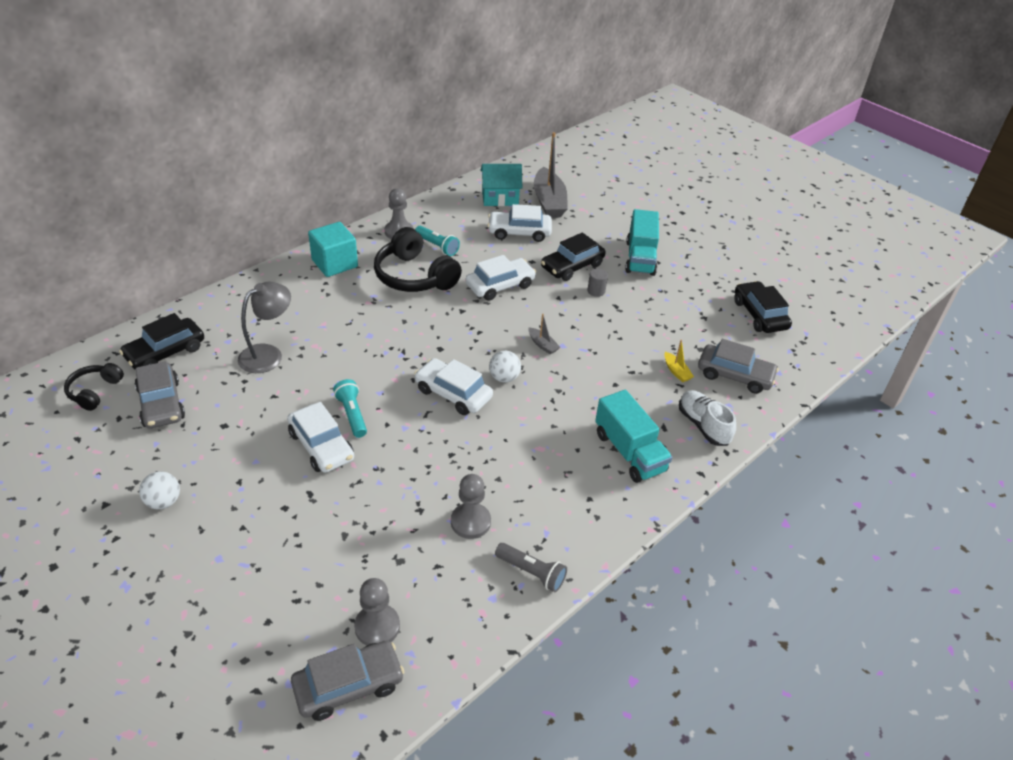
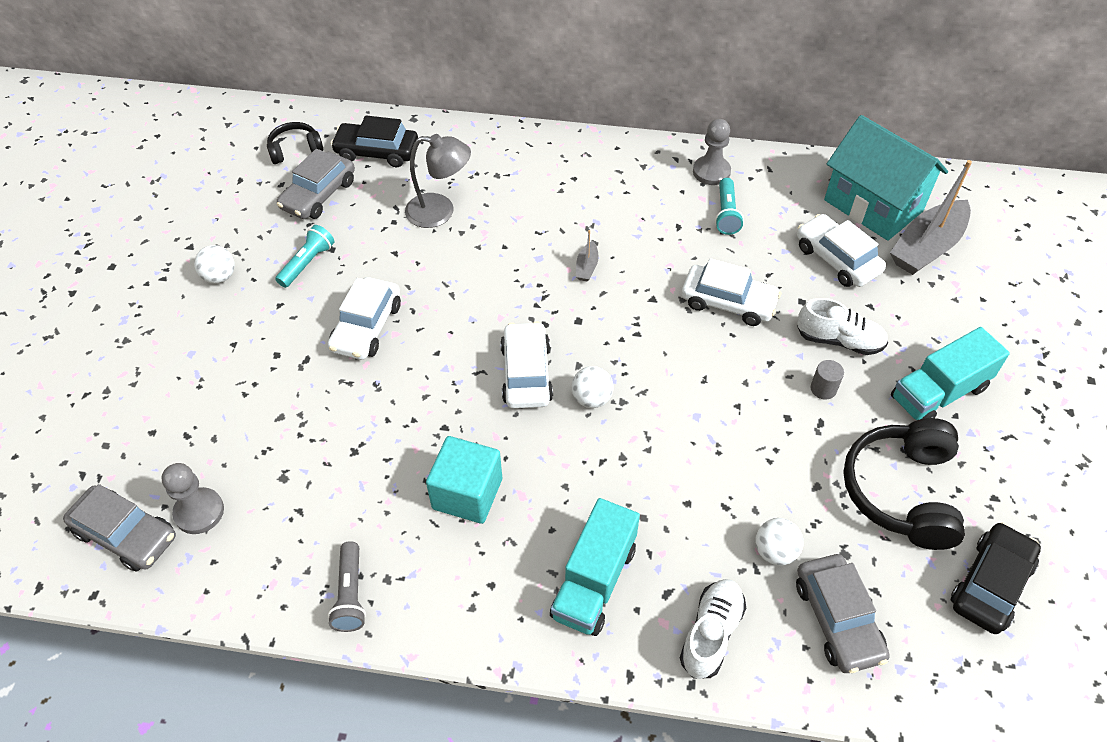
camera: 55 degrees right, 10 degrees up
(334, 263) = (607, 164): turquoise cube -> turquoise cube (467, 494)
(352, 415) = (424, 320): turquoise flashlight -> turquoise flashlight (307, 263)
(414, 276) = (659, 229): black headphones -> black headphones (901, 492)
(470, 522) = (372, 501): grey pawn -> none
(500, 198) = (873, 205): turquoise house -> turquoise house, size x1.57
(542, 345) = (677, 398): grey boat -> grey boat (587, 267)
(572, 266) = (839, 340): black car -> white shoe
(676, 371) = (775, 551): yellow boat -> white ball

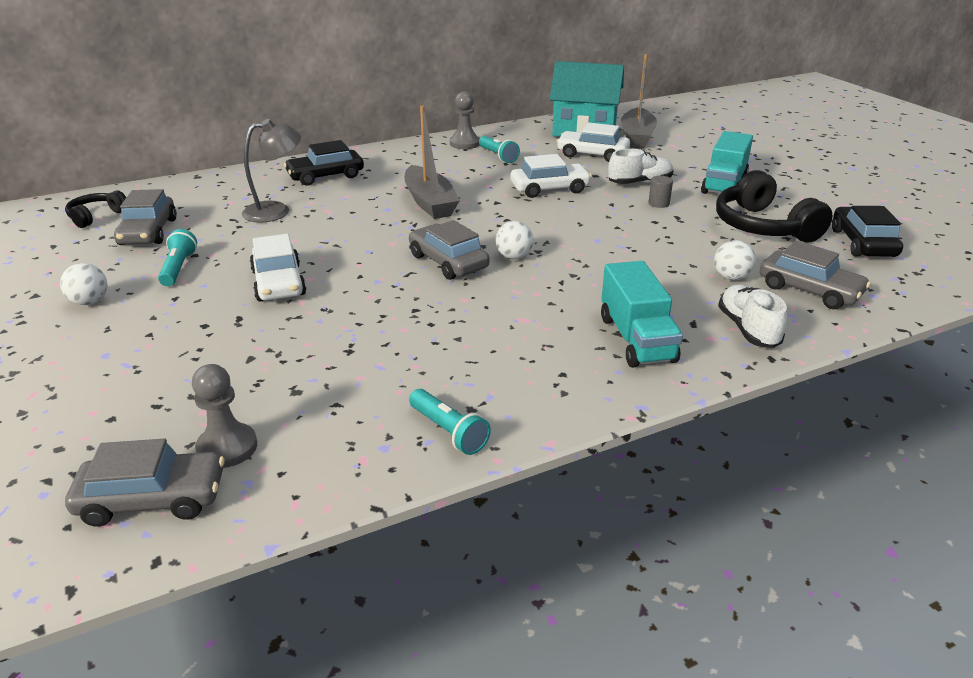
camera: 35 degrees left, 20 degrees down
(350, 594) = (448, 431): grey flashlight -> turquoise flashlight
(377, 152) = (181, 198): black car -> black car (325, 176)
(467, 494) = (479, 335): turquoise cube -> none
(526, 373) = (448, 262): white car -> grey car
(587, 267) = (430, 202): grey boat -> grey boat, size x2.30

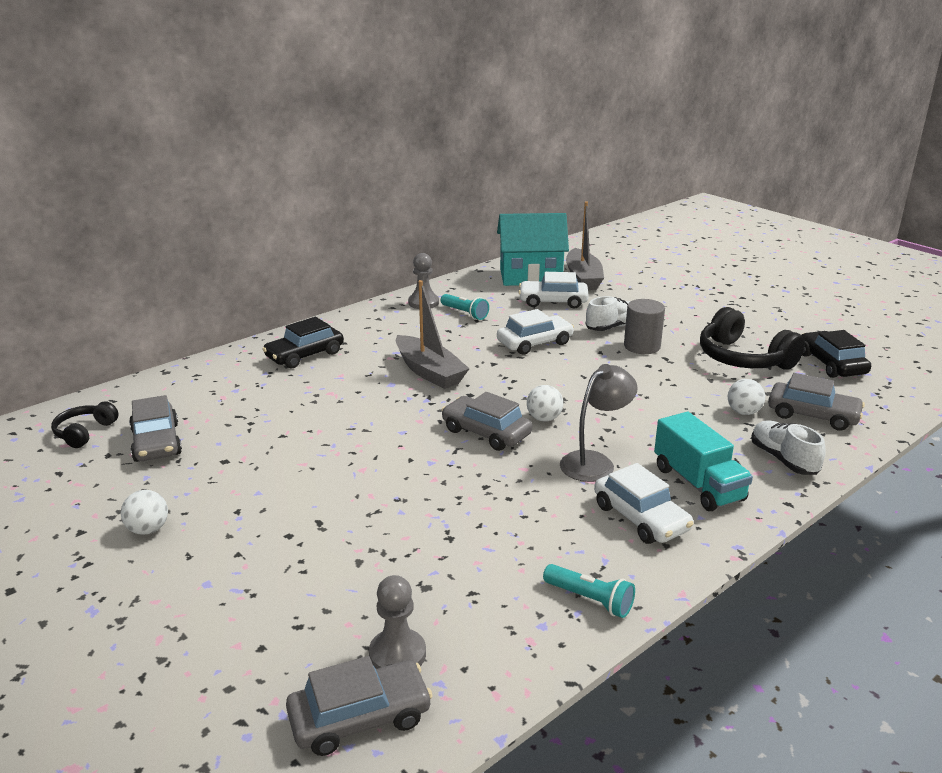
camera: 15 degrees left, 5 degrees down
(178, 268) = (219, 478): turquoise flashlight -> none
(276, 211) = (279, 400): grey lamp -> grey lamp (594, 462)
(279, 283) = (334, 479): white car -> white car (641, 518)
(658, 203) = (642, 346): grey cylinder -> grey cylinder, size x1.82
(724, 184) = (688, 320): turquoise truck -> none

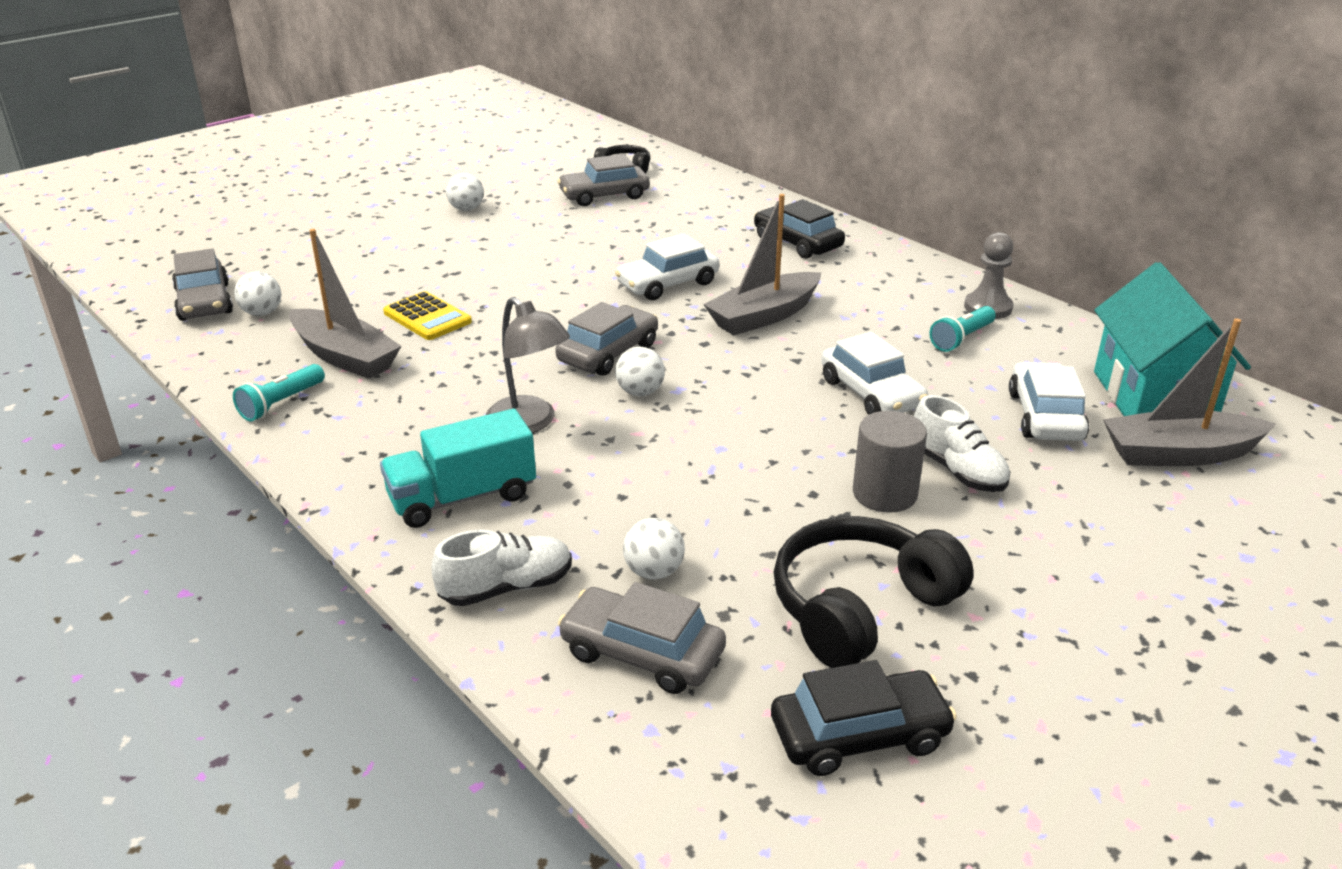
camera: 90 degrees right, 5 degrees up
(397, 654) = (262, 313): grey pawn -> white ball
(418, 529) = (427, 317): none -> yellow calculator
(498, 572) = (345, 357): none -> grey boat
(641, 518) = (404, 446): white car -> white car (668, 284)
(812, 415) = (642, 653): grey car -> grey car turned 90 degrees clockwise

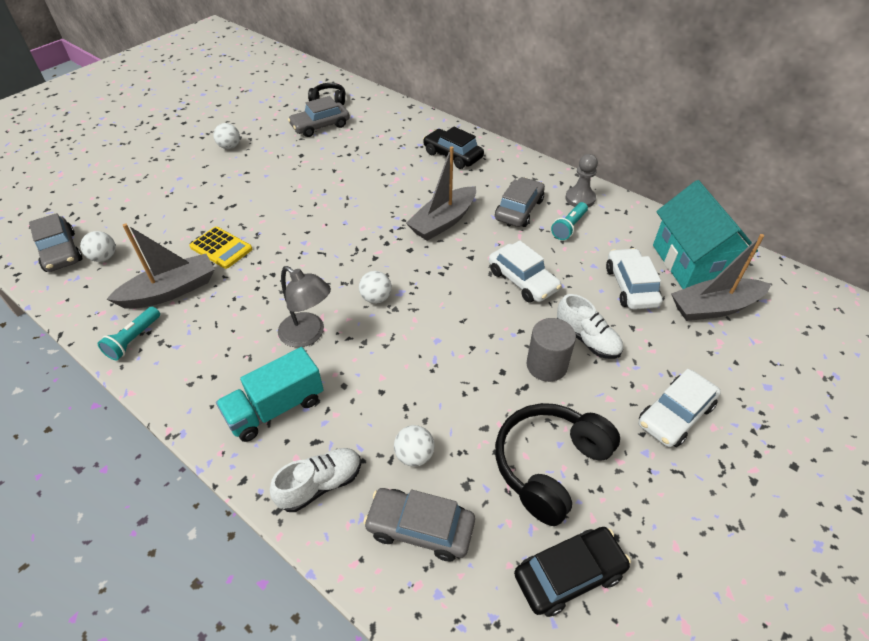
camera: 10 degrees left, 15 degrees up
(345, 357) = (170, 291): grey boat -> grey boat turned 60 degrees counterclockwise
(608, 353) = (349, 265): grey car -> grey car (519, 209)
(668, 284) = (376, 200): white car -> white car (675, 415)

